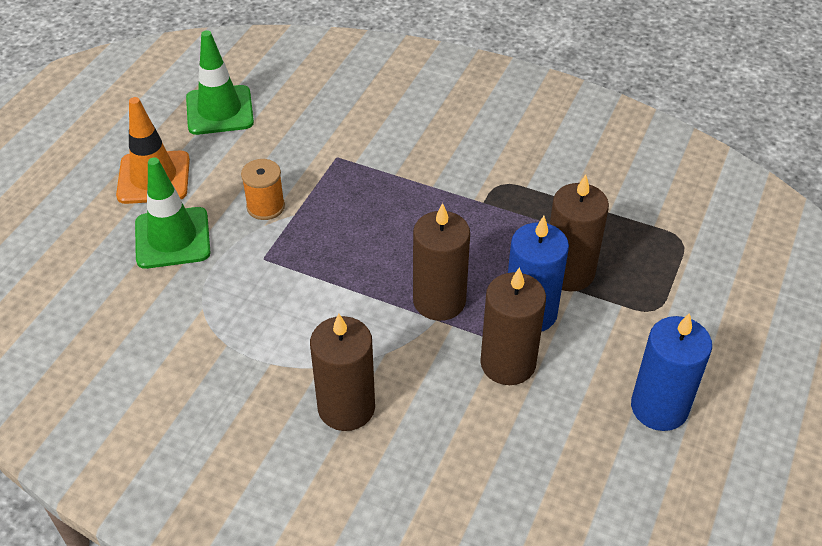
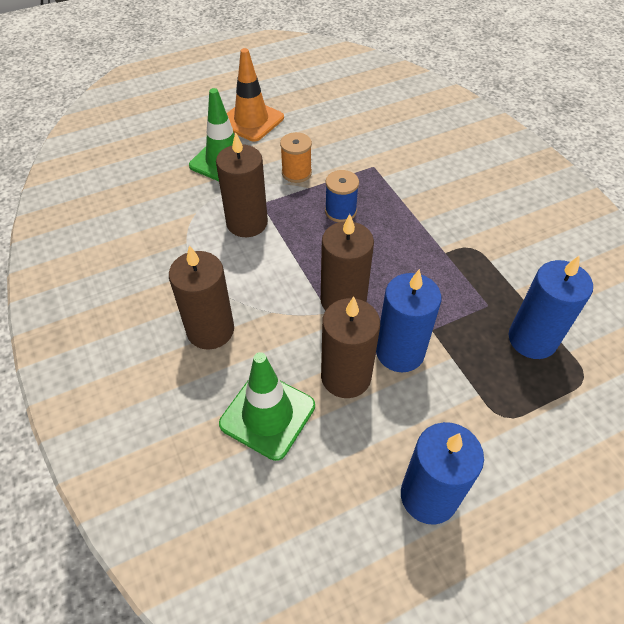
camera: 40 degrees right, 5 degrees up
(219, 110) = (330, 101): green traffic cone -> green traffic cone (267, 415)
(350, 220) = (340, 211): none -> blue spool
(568, 272) = (460, 342): brown candle -> brown candle (247, 223)
(619, 234) = (532, 339): none -> blue candle

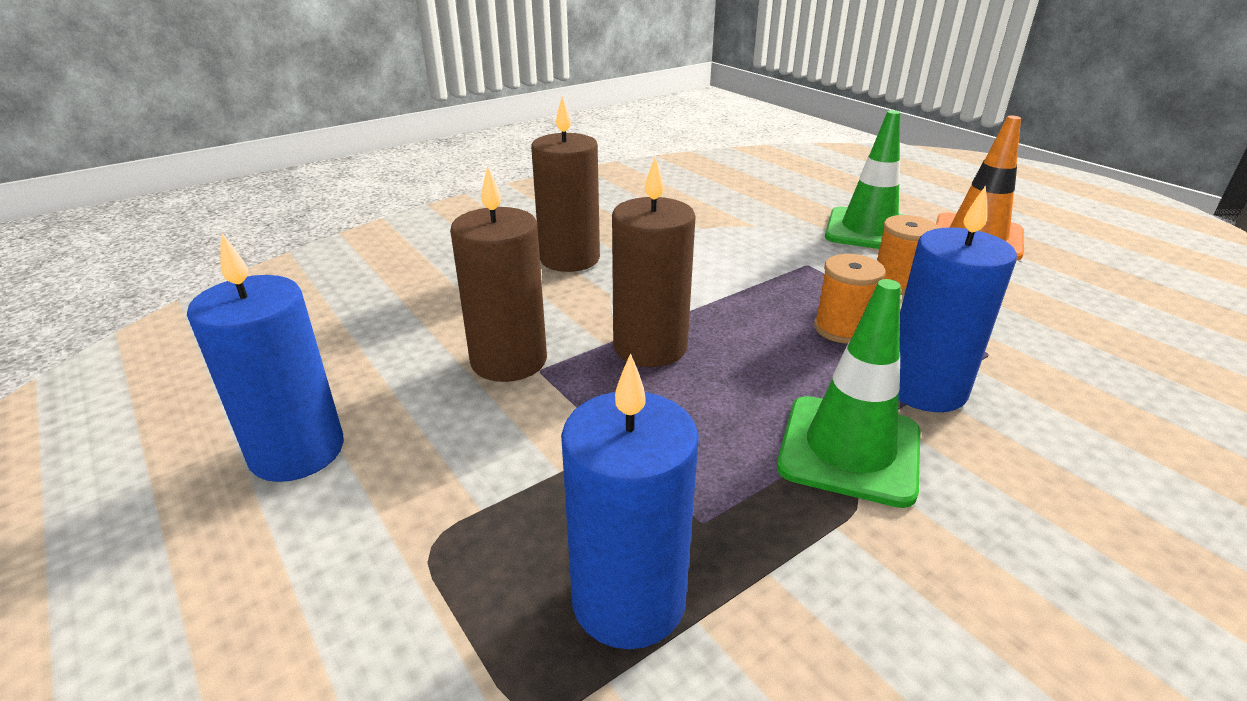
camera: 80 degrees right, 20 degrees down
(247, 223) = (761, 259): brown candle -> none
(267, 415) = (447, 308): green traffic cone -> green traffic cone (849, 450)
(340, 211) = (842, 329): blue spool -> orange spool
(400, 352) = (561, 409): blue candle -> blue candle (924, 388)

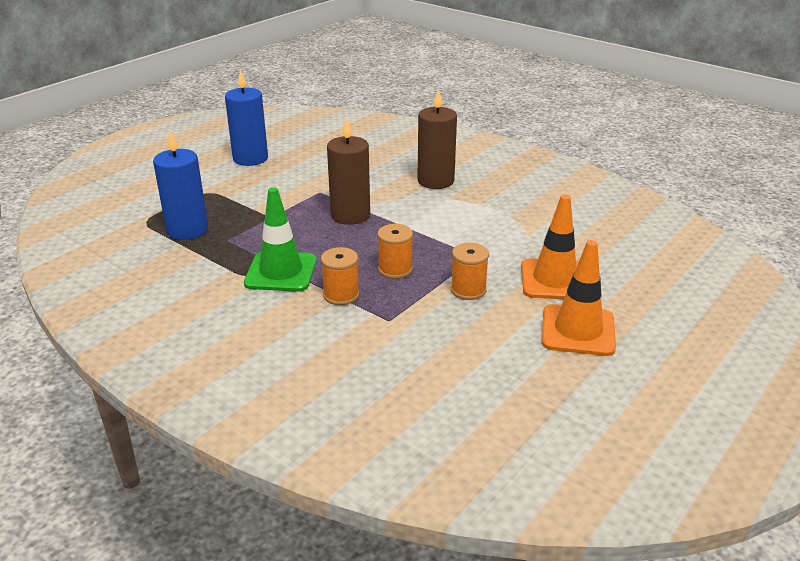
camera: 75 degrees right, 0 degrees up
(509, 360) = (324, 184): brown candle -> none
(868, 230) = (554, 280): green traffic cone -> orange traffic cone
(924, 388) = (341, 295): blue candle -> orange spool

